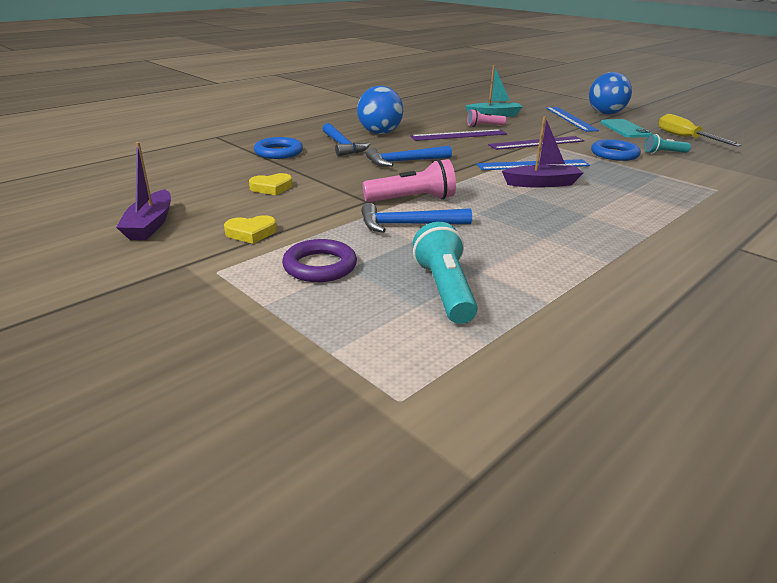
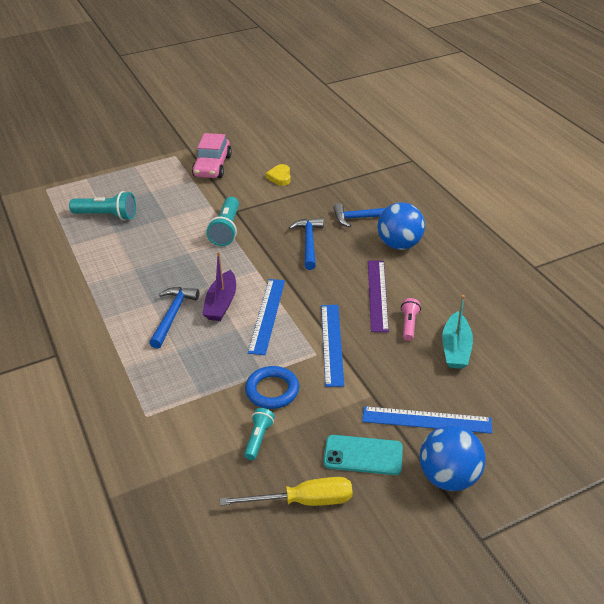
camera: 110 degrees right, 10 degrees up
(150, 224) = (243, 138): purple boat -> none
(251, 233) = (212, 166): yellow heart -> pink car
(278, 152) = (358, 185): blue ring -> none
(320, 266) = (158, 183): purple ring -> none
(408, 224) = (188, 220): blue hammer -> blue hammer (173, 315)
(412, 200) = (226, 230): pink flashlight -> turquoise flashlight
(536, 143) = (332, 344): purple ruler -> blue ruler

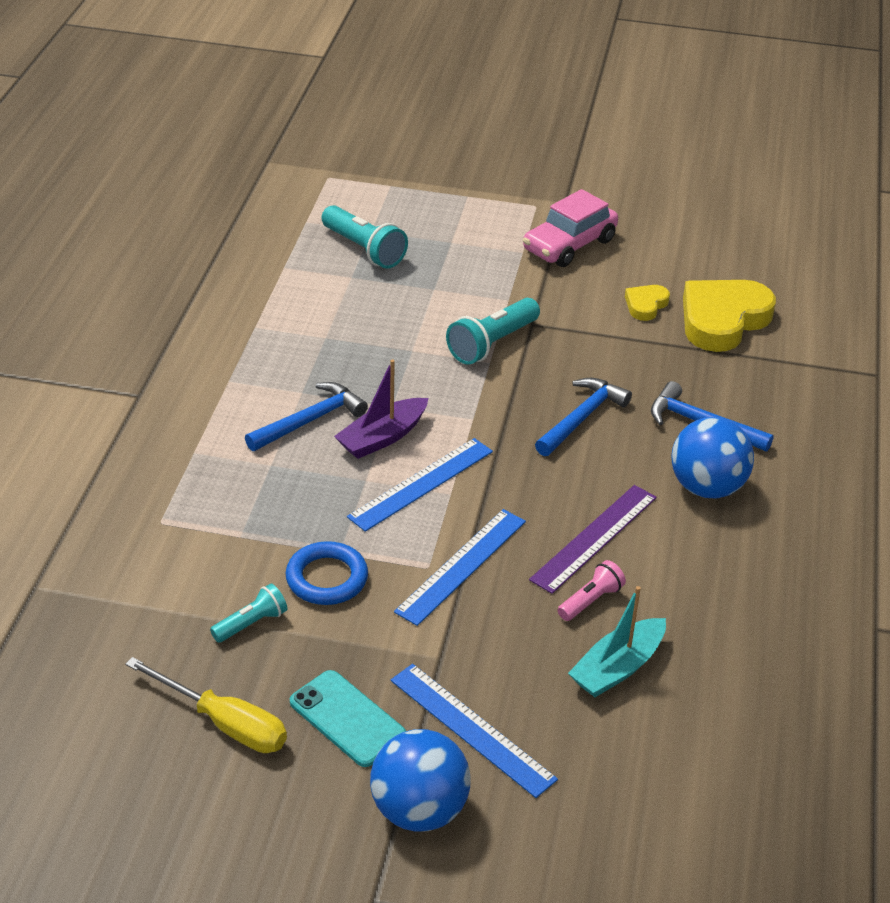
camera: 35 degrees right, 0 degrees up
(322, 168) = (722, 320): none -> yellow heart

